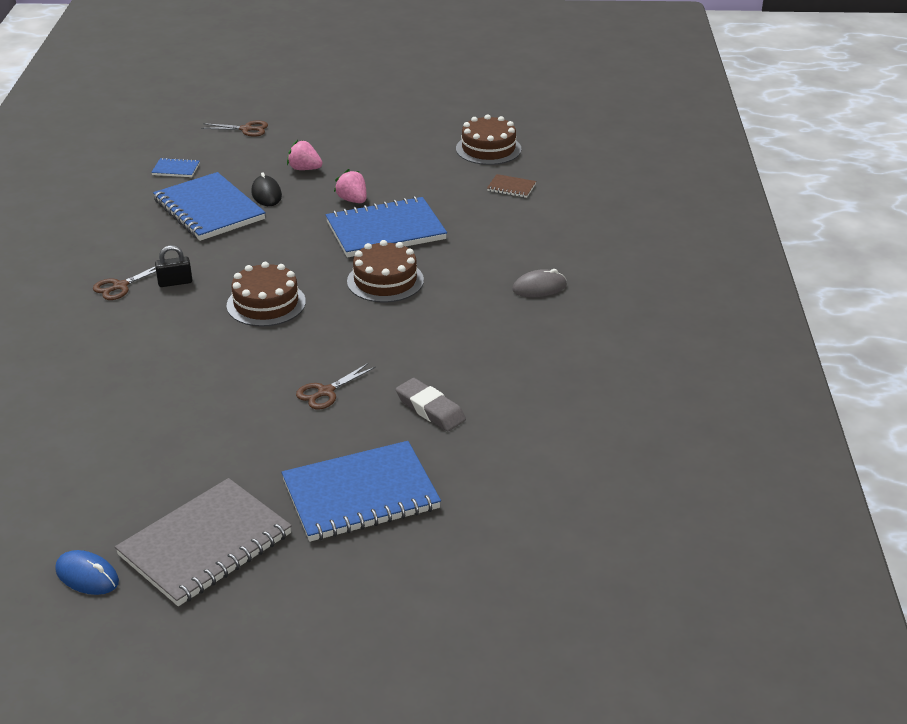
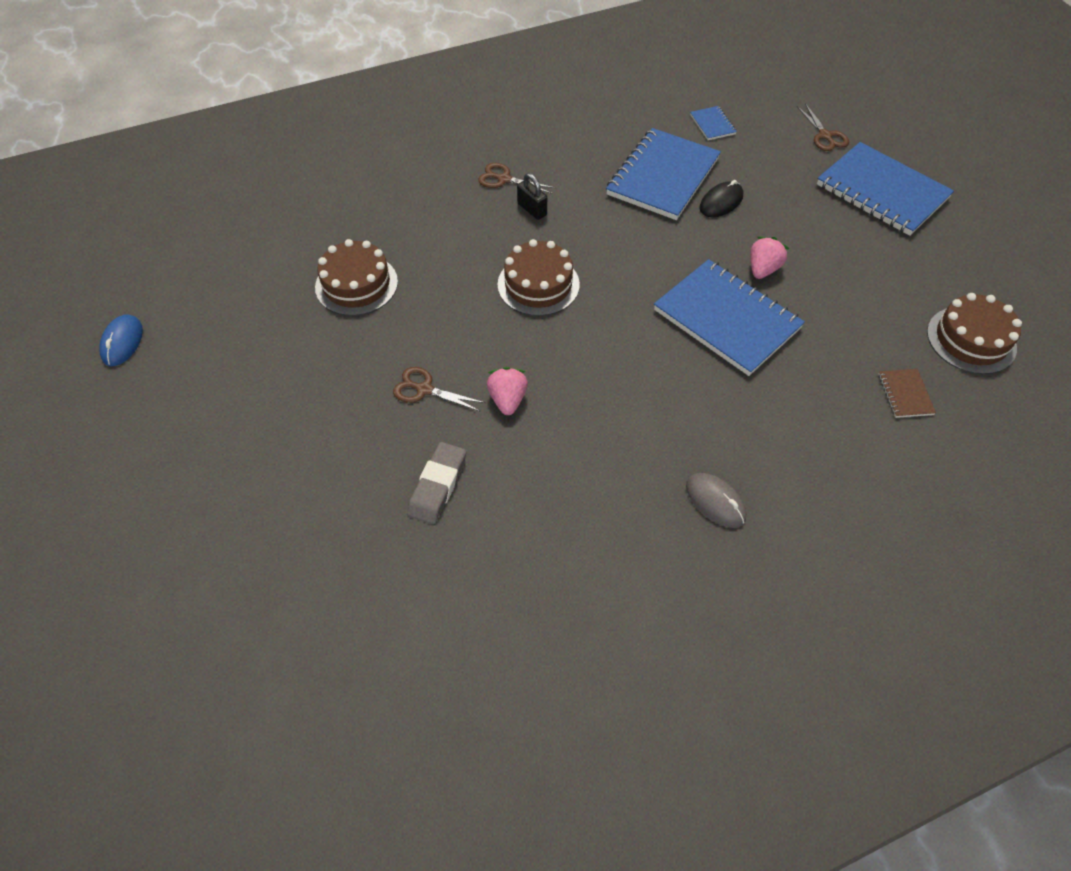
camera: 65 degrees right, 20 degrees up
(205, 545) = (180, 399): grey notebook -> none
(304, 169) = (790, 208): pink strawberry -> pink strawberry (507, 399)
(361, 495) = (283, 483): blue notebook -> blue notebook (881, 192)
(385, 281) = (635, 357): brown cake -> brown cake (356, 284)

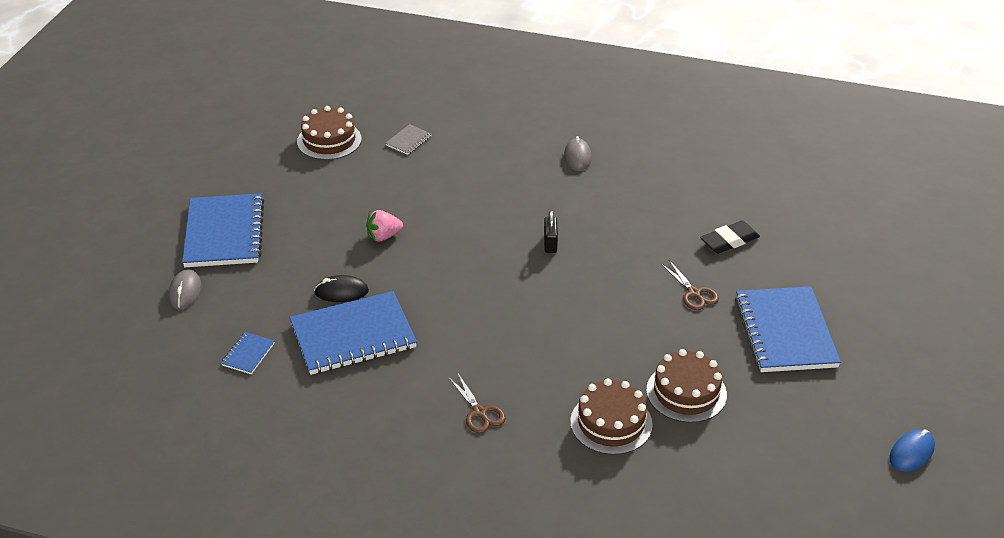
camera: 140 degrees left, 15 degrees down
(438, 486) = (729, 241): grey eraser -> black eraser
(507, 399) = (643, 259): pink strawberry -> none
(532, 209) = (487, 371): black padlock -> black padlock (550, 243)
(538, 284) = (547, 313): brown cake -> brown cake (611, 423)
(727, 319) = (450, 224): blue notebook -> blue notebook (785, 332)
(825, 136) = (185, 292): brown scissors -> grey mouse
(905, 394) = (408, 141): brown notebook -> grey notebook

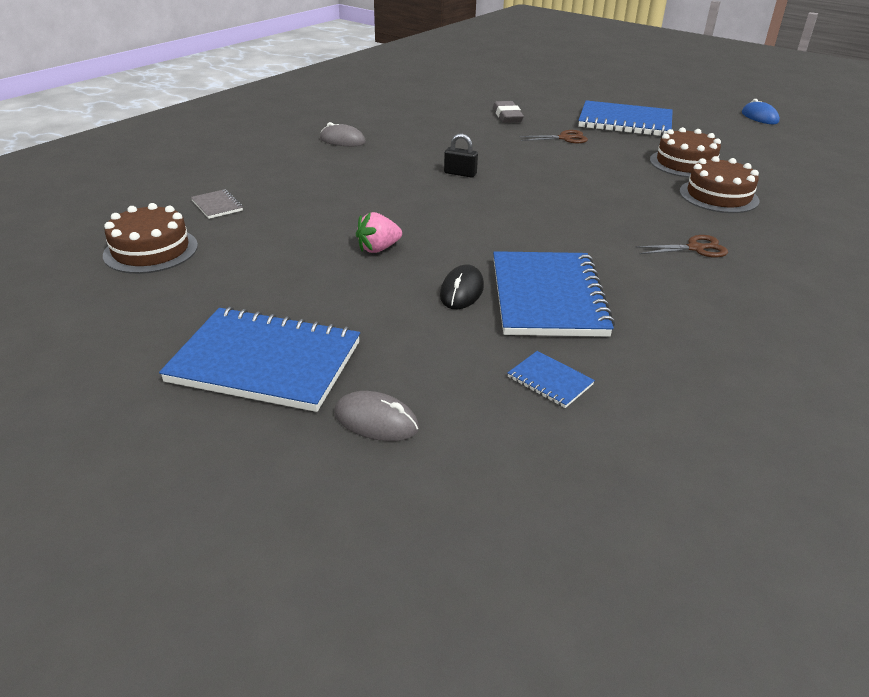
camera: 70 degrees left, 5 degrees down
(383, 236) = (378, 249): pink strawberry -> pink strawberry turned 60 degrees clockwise
(729, 241) = (507, 116): black eraser -> grey eraser

